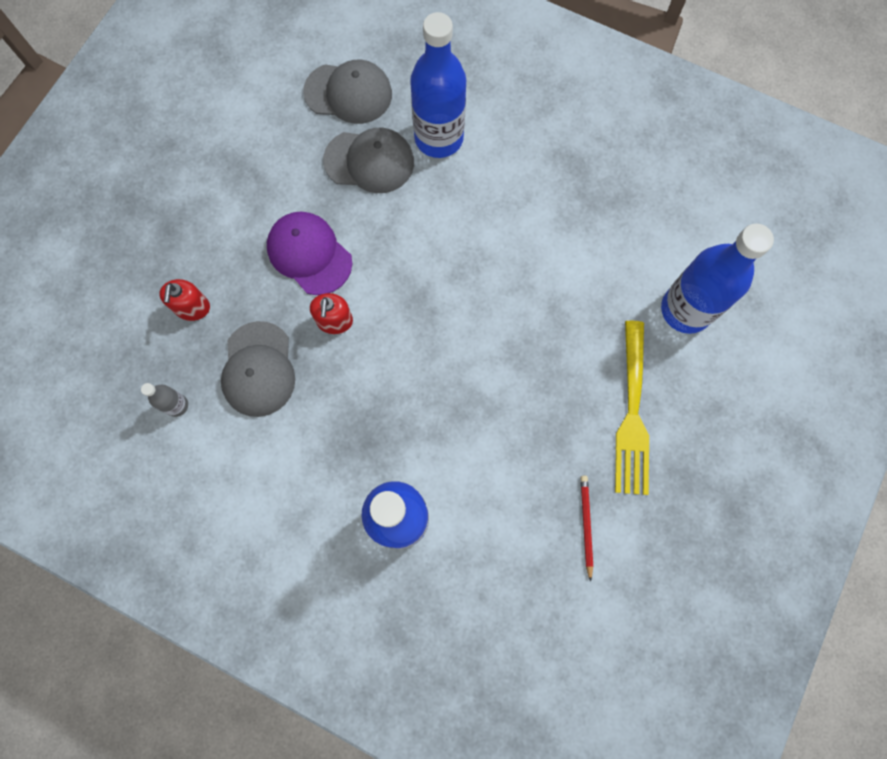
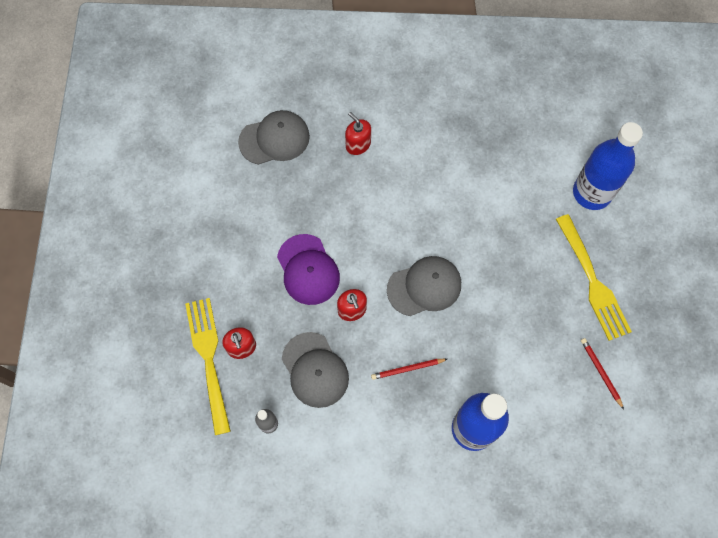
camera: 25 degrees left, 5 degrees down
(151, 304) = (209, 359): none -> yellow fork
(309, 254) = (308, 269): purple cap -> purple cap turned 135 degrees counterclockwise
(362, 416) = (407, 369): none -> red pencil
(369, 161) = (316, 183): grey cap -> grey cap (424, 287)
(439, 138) = (358, 144): blue bottle -> red soap dispenser

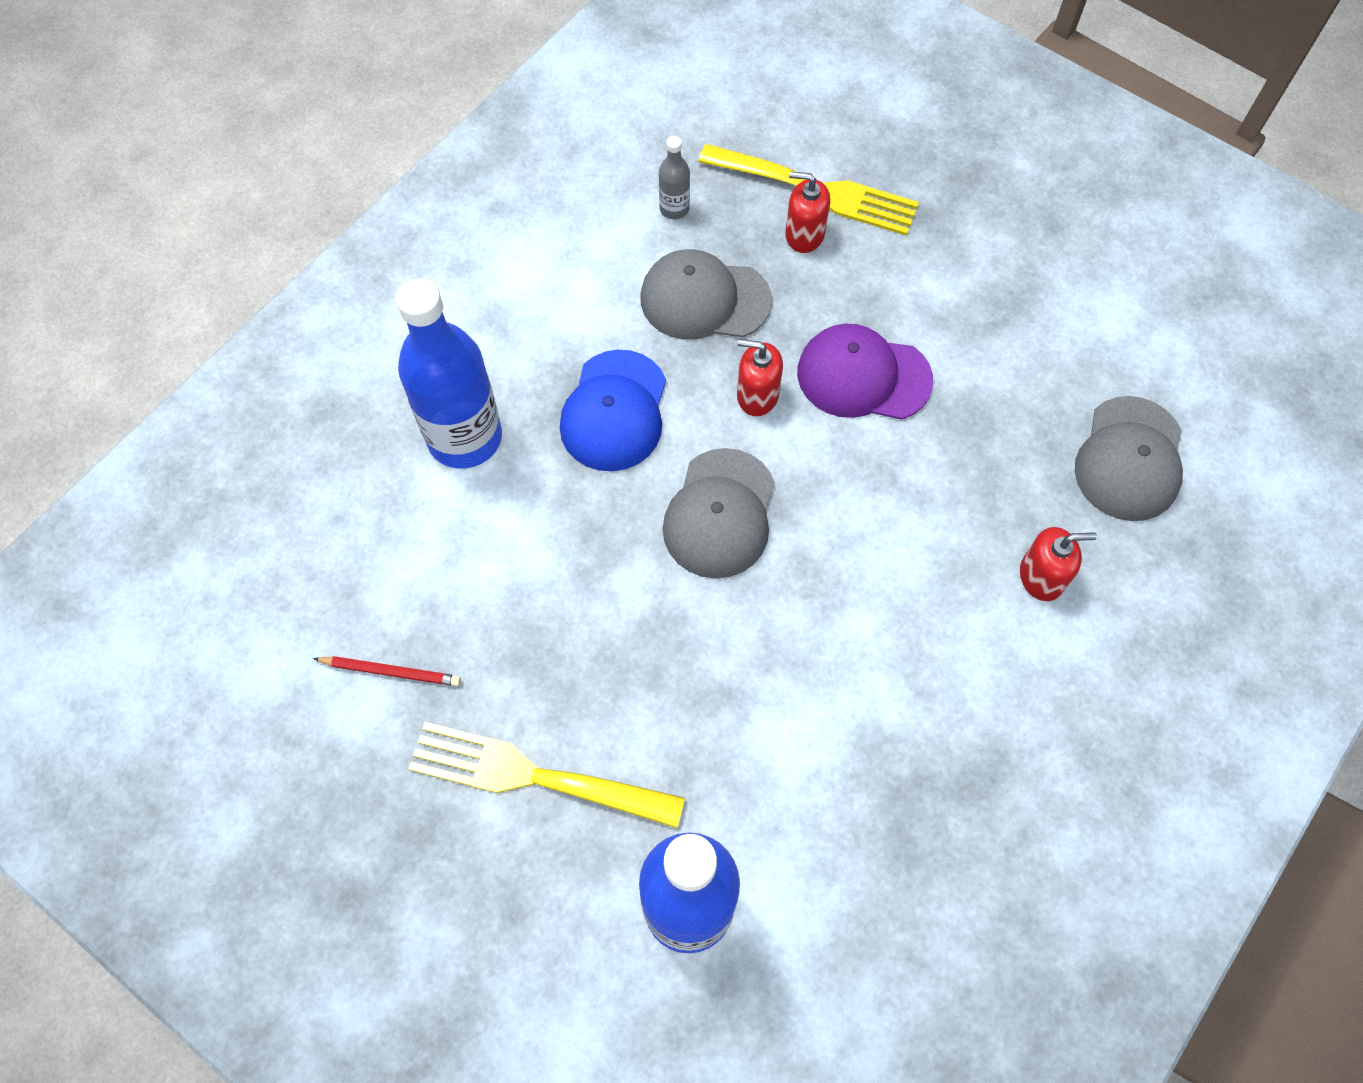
camera: 125 degrees right, 5 degrees down
(407, 369) = (614, 411): red pencil -> blue cap

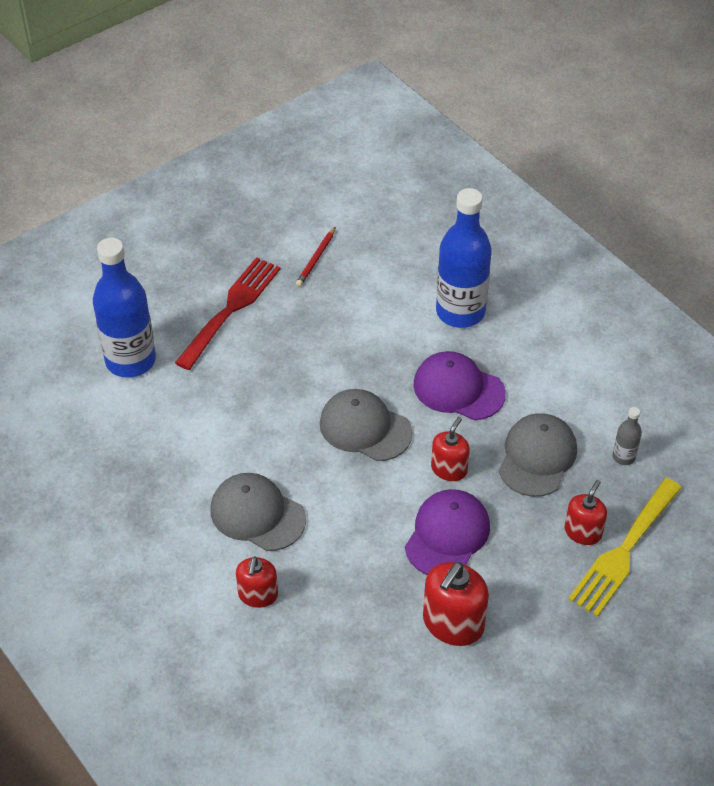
camera: 105 degrees right, 15 degrees down
(534, 776) = (231, 309): yellow fork -> red fork
(614, 411) = (458, 389): blue cap -> purple cap
(988, 345) = (453, 623): none -> red soap dispenser
(1129, 459) = (328, 684): grey cap -> grey cap (257, 514)

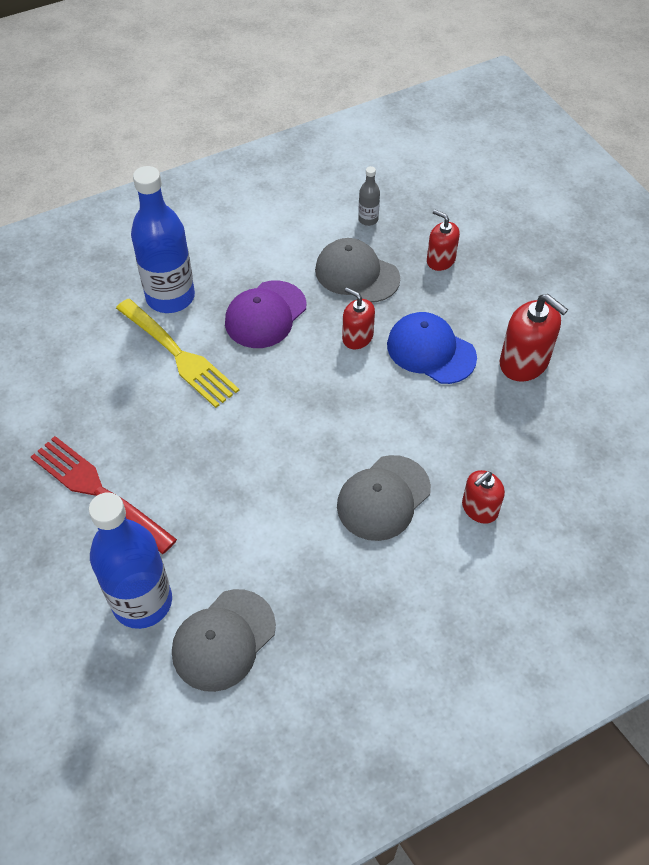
camera: 80 degrees left, 5 degrees up
(258, 595) = (479, 508): red soap dispenser -> red soap dispenser turned 120 degrees clockwise
(316, 258) = (53, 403): red pencil -> none
(365, 428) = (294, 393): grey cap -> grey cap (223, 640)
(447, 535) = (431, 351): purple cap -> blue cap
(624, 550) = (463, 239): yellow fork -> yellow fork (179, 355)

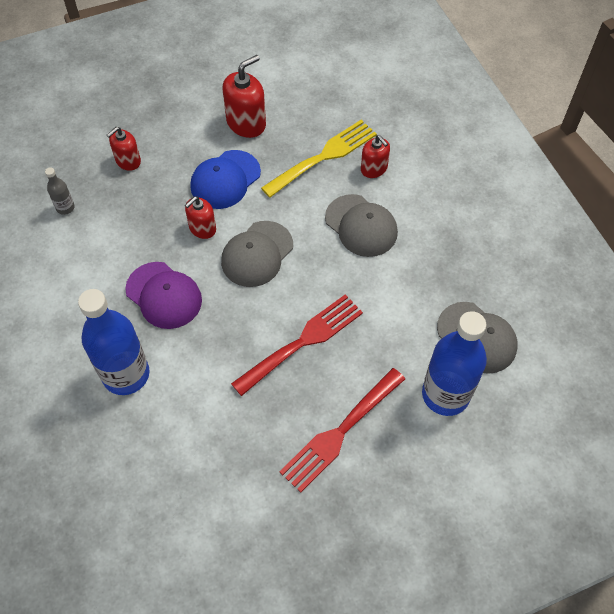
camera: 85 degrees left, 5 degrees up
(179, 355) = (199, 367): yellow fork -> yellow fork (323, 157)
(211, 446) = (302, 342): none -> red fork
(357, 274) = (130, 222): grey cap -> grey cap (257, 254)

